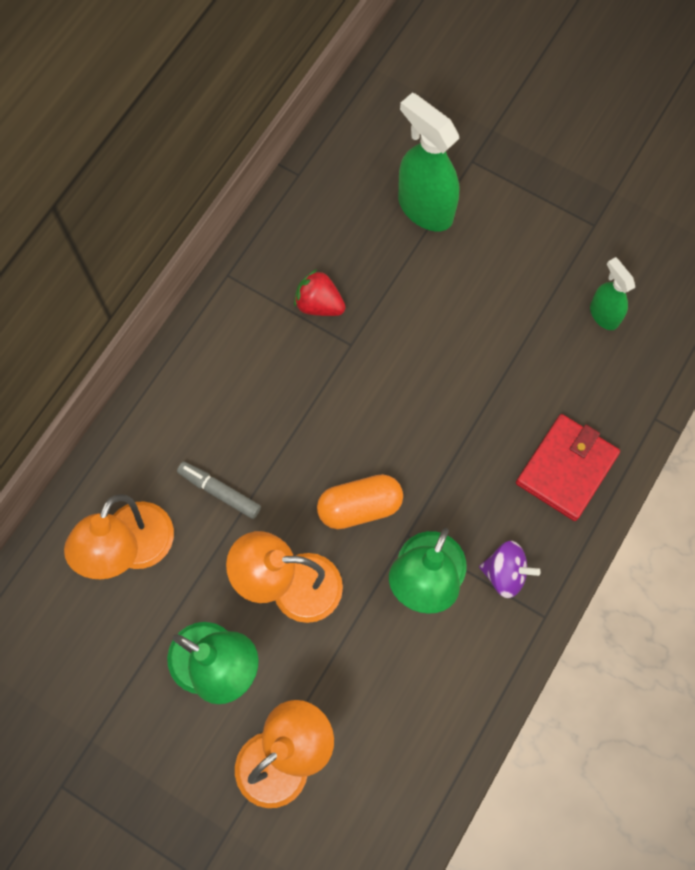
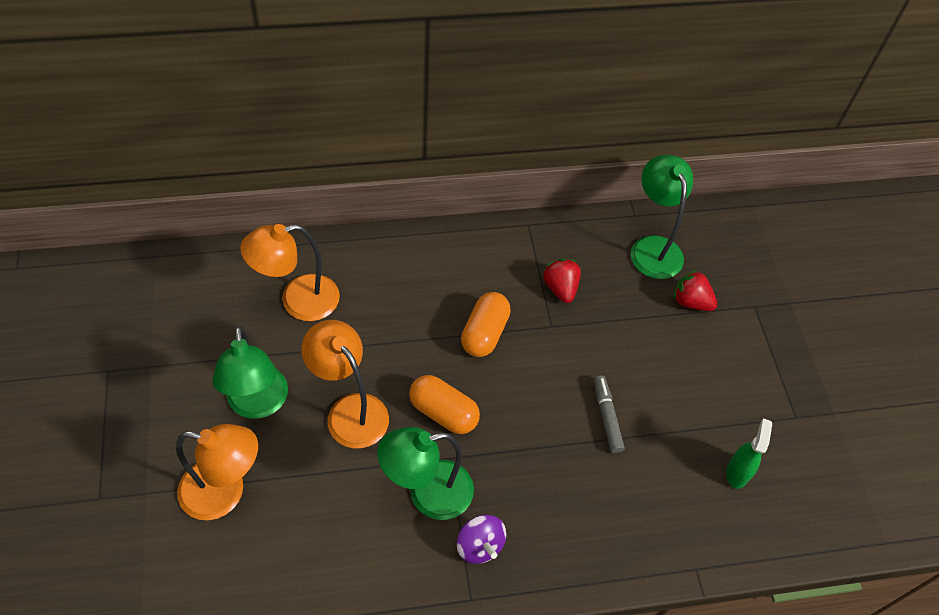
camera: 45 degrees right, 15 degrees down
(219, 492) = (379, 322): grey marker -> grey marker (606, 417)
(310, 408) = (484, 333): none -> orange capsule
(345, 190) = (653, 247): none -> green lamp
(424, 208) = (691, 302): green spray bottle -> red strawberry
(566, 468) = (597, 531): red wallet -> none

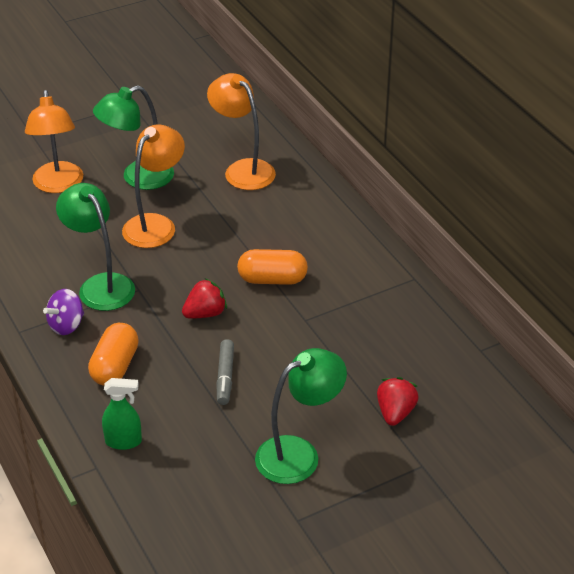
camera: 75 degrees right, 15 degrees down
(443, 412) = (179, 275): orange capsule -> orange capsule (115, 366)
(560, 288) = (352, 316): red strawberry -> red strawberry (205, 313)
(606, 417) = (225, 377): grey marker -> grey marker turned 120 degrees clockwise
(653, 247) = (447, 371): green lamp -> green lamp (299, 454)
(737, 472) = (209, 481): green spray bottle -> green spray bottle (124, 441)

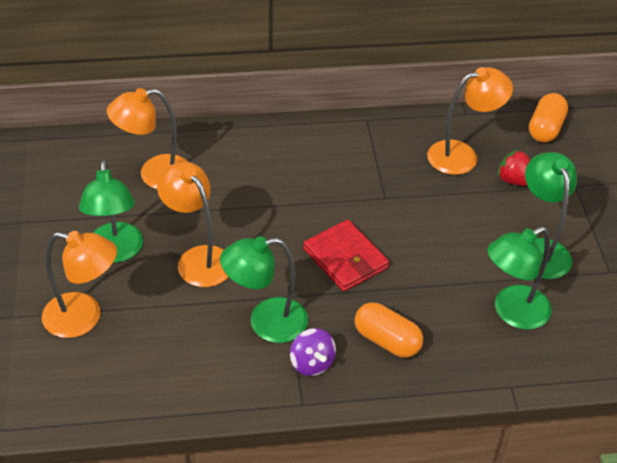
camera: 70 degrees left, 5 degrees up
(124, 441) = (486, 358): green spray bottle -> none
(195, 449) = (512, 312): none -> green lamp
(205, 313) = (345, 258): red strawberry -> red wallet
(225, 377) = (433, 268): grey marker -> none
(272, 279) = (323, 202): orange capsule -> orange capsule (545, 128)
(408, 362) = (462, 155): none -> orange lamp

